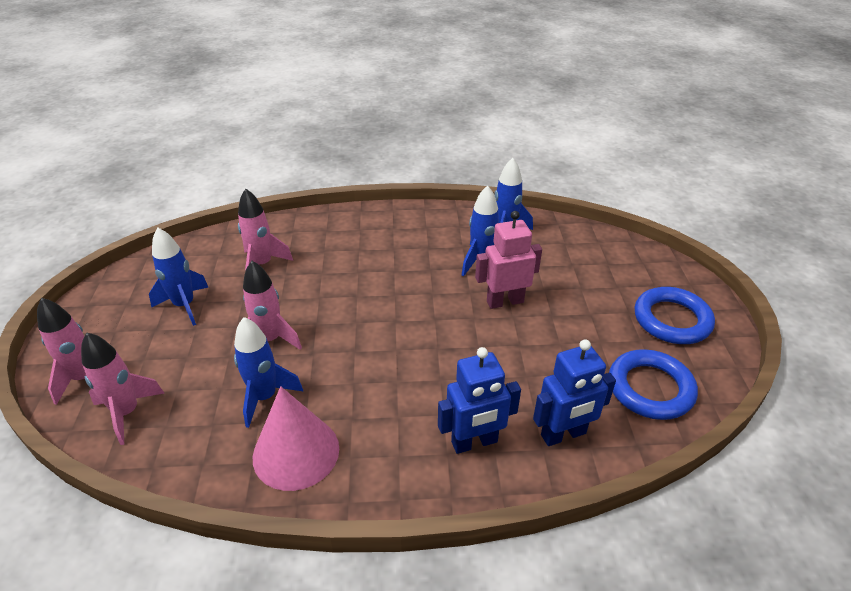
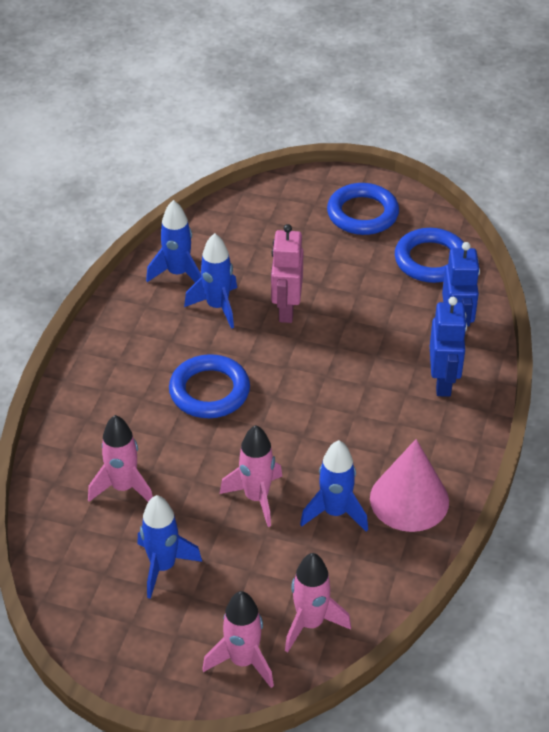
camera: 70 degrees left, 5 degrees up
(382, 282) = (209, 391): none -> blue ring

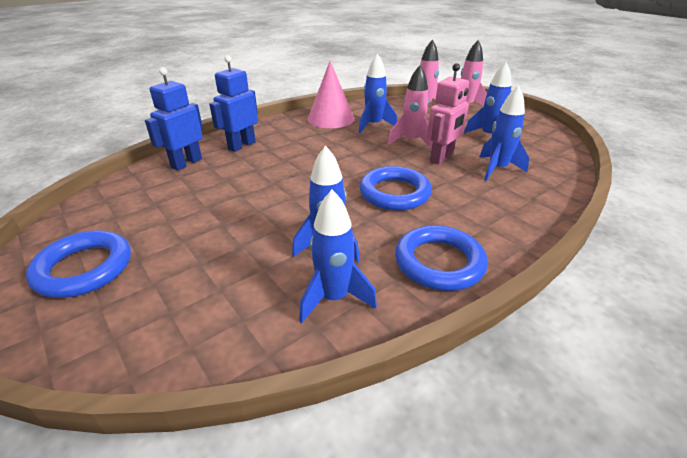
camera: 145 degrees left, 10 degrees down
(123, 488) = (497, 169): pink rocket -> blue rocket
(286, 310) = (274, 219): pink robot -> pink robot (442, 157)
(431, 260) = (119, 204): blue ring -> blue ring (439, 262)

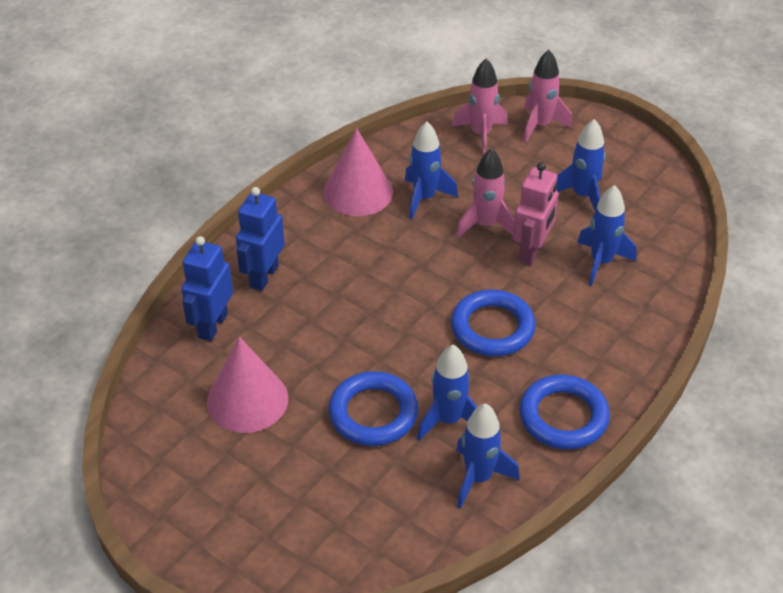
camera: 15 degrees left, 10 degrees up
(84, 268) = (216, 500): blue ring -> blue ring (373, 413)
(173, 206) = (247, 400): none -> pink cone

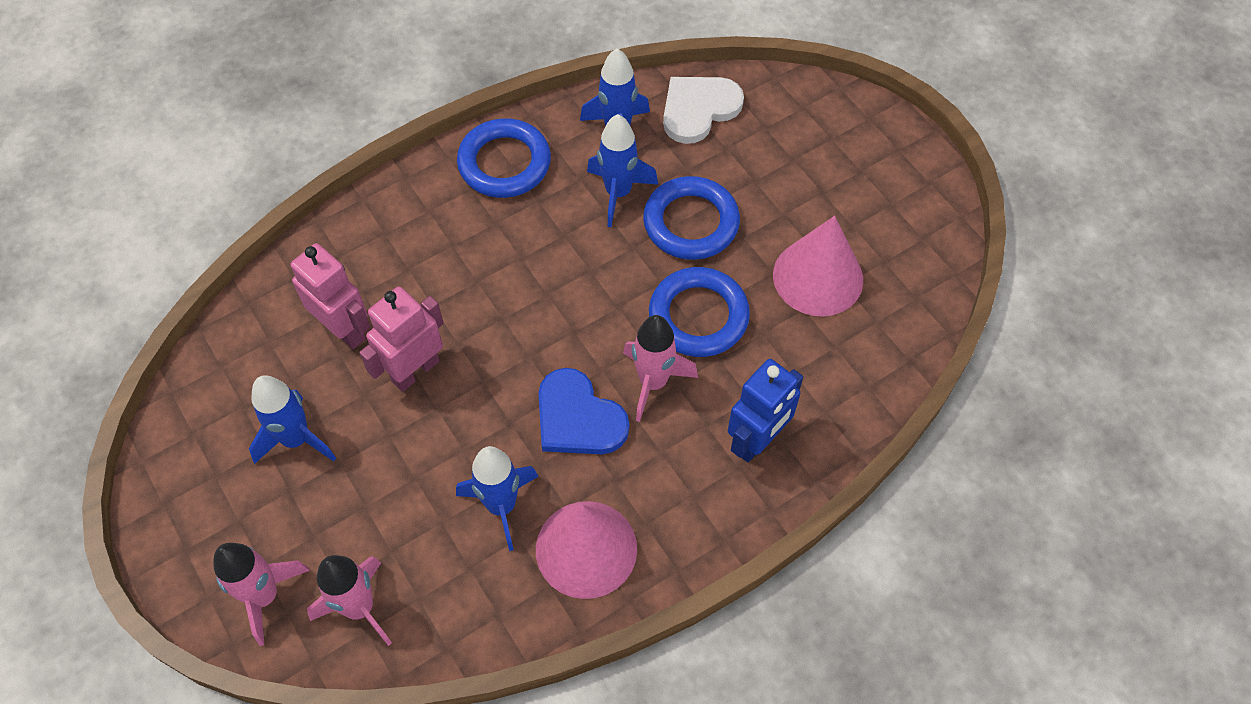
camera: 160 degrees left, 15 degrees up
(212, 325) = (837, 386): blue robot -> none
(399, 256) = (578, 418): none -> blue heart
(410, 524) = (698, 109): none -> white heart
(485, 225) = (447, 432): pink rocket -> pink rocket (653, 382)
(492, 328) = (519, 282): blue ring -> blue ring (698, 316)
(601, 262) = (344, 329): blue rocket -> pink robot

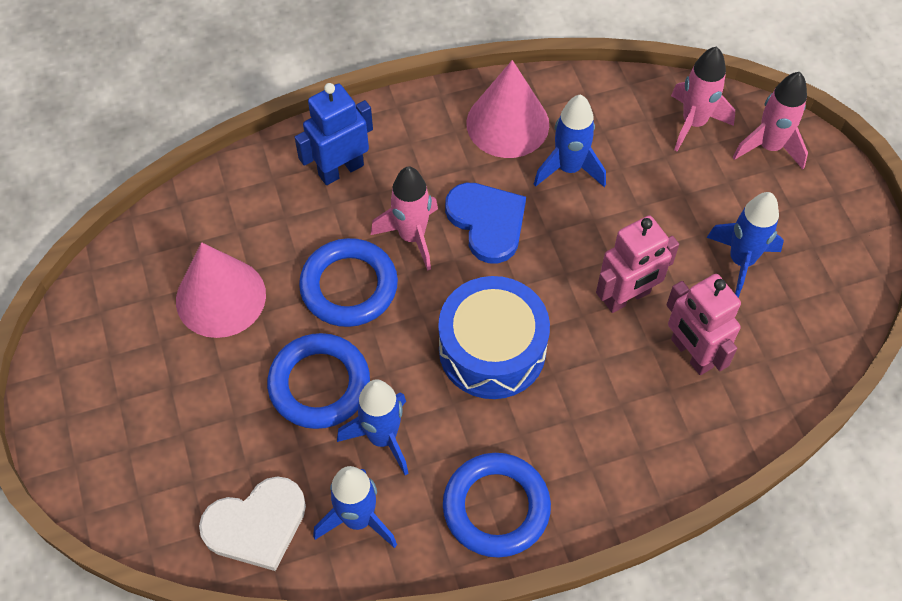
camera: 165 degrees left, 0 degrees up
(540, 289) = (492, 349): none -> blue drum

